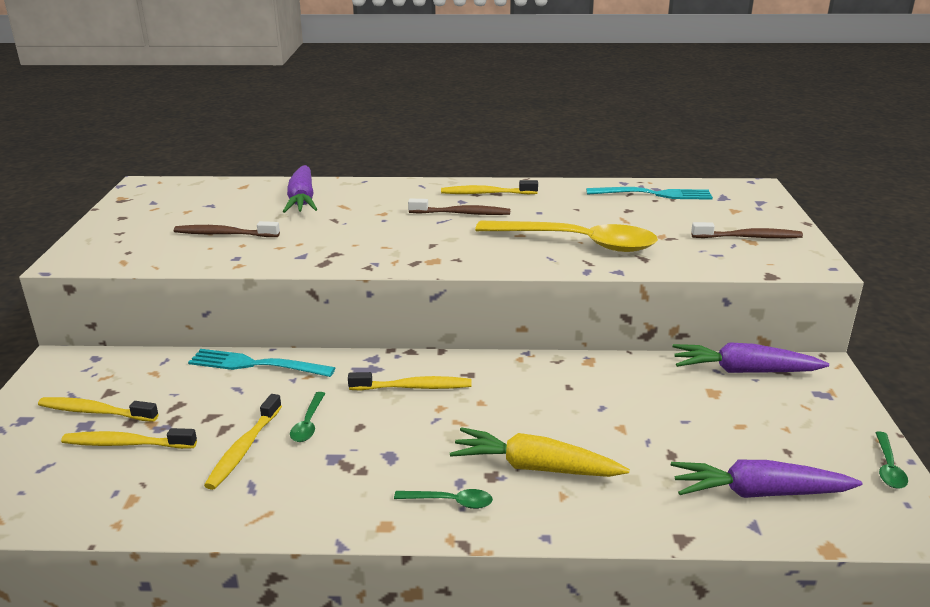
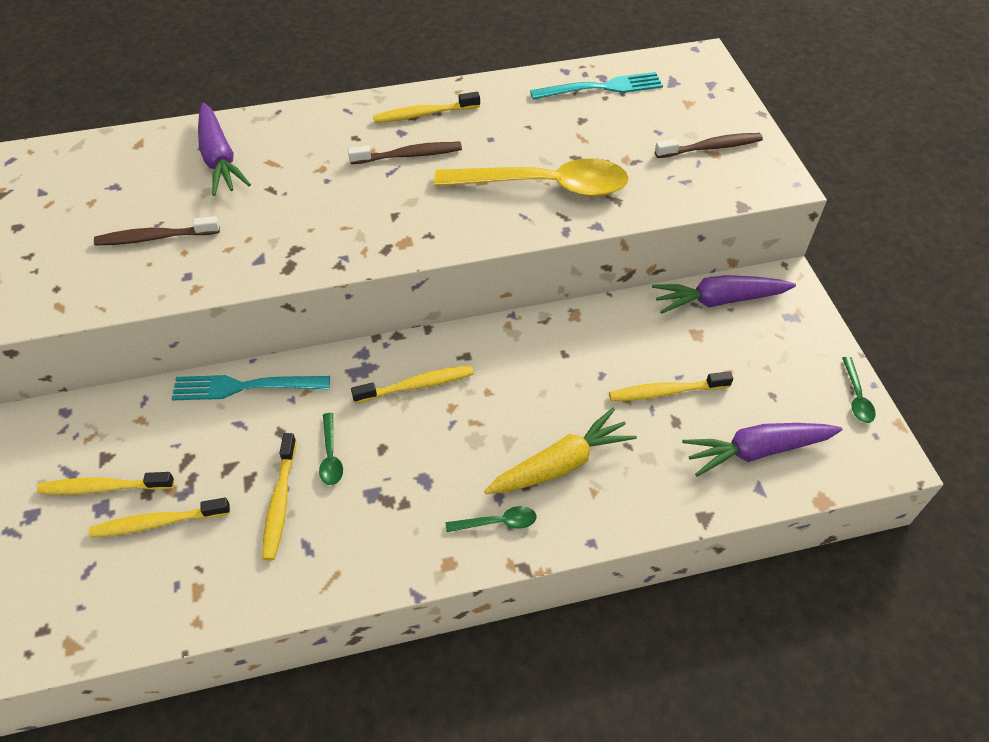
camera: 15 degrees left, 25 degrees up
(535, 467) = (560, 464): yellow carrot -> yellow carrot turned 150 degrees clockwise
(667, 430) = (665, 392): none -> yellow toothbrush

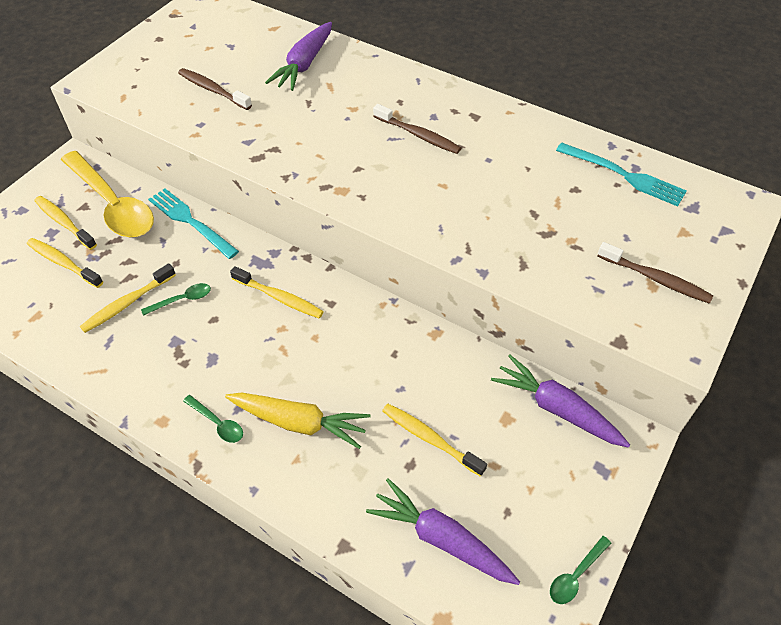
camera: 45 degrees right, 0 degrees up
(330, 456) = (182, 300): green spoon -> green spoon turned 150 degrees counterclockwise
(424, 114) = (464, 113): yellow toothbrush -> none
(545, 186) = (483, 218): yellow spoon -> yellow spoon (113, 205)

